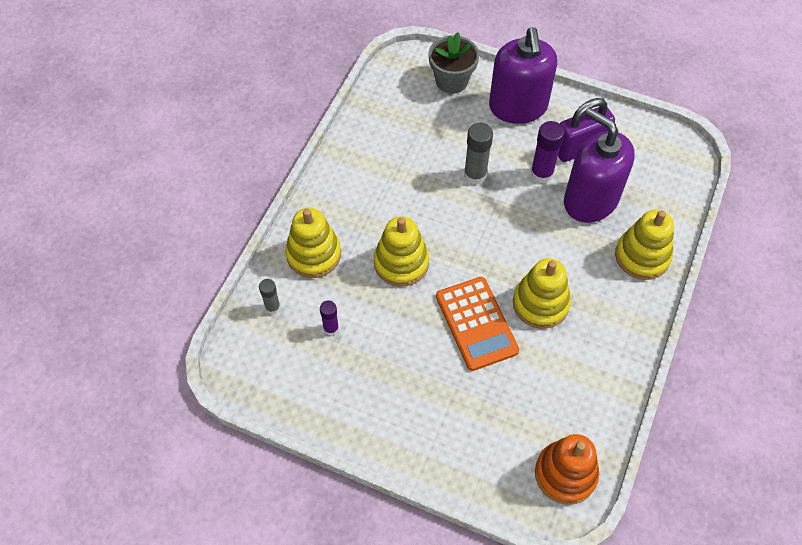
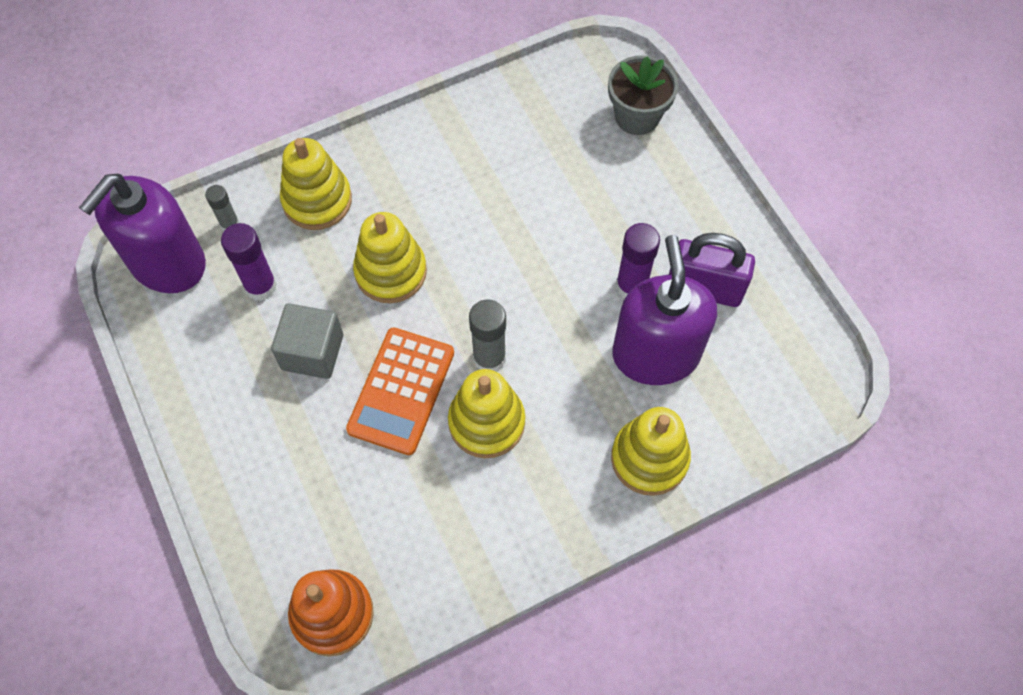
camera: 40 degrees right, 5 degrees up
(331, 328) = (260, 286): purple glue stick -> purple glue stick, size x1.63
(402, 342) = (312, 352): none -> grey cube
(475, 175) = (558, 236): grey glue stick -> grey glue stick (489, 358)
(518, 107) = (681, 195): purple soap dispenser -> purple soap dispenser (167, 263)

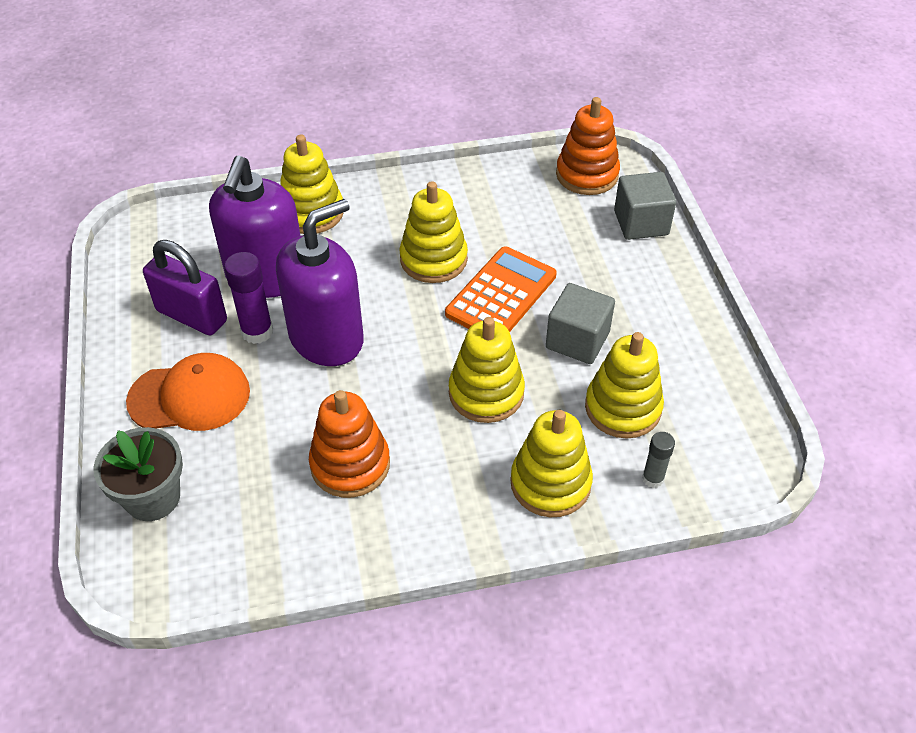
camera: 165 degrees left, 15 degrees down
(167, 263) = (723, 452): purple soap dispenser -> purple soap dispenser (326, 338)
(257, 541) = (641, 223): none -> grey cube
(260, 286) = (623, 408): purple glue stick -> yellow stacking toy
(489, 358) = (414, 302): grey glue stick -> none
(490, 178) = (350, 464): none -> orange stacking toy
(657, 206) = (190, 396): none -> orange cap

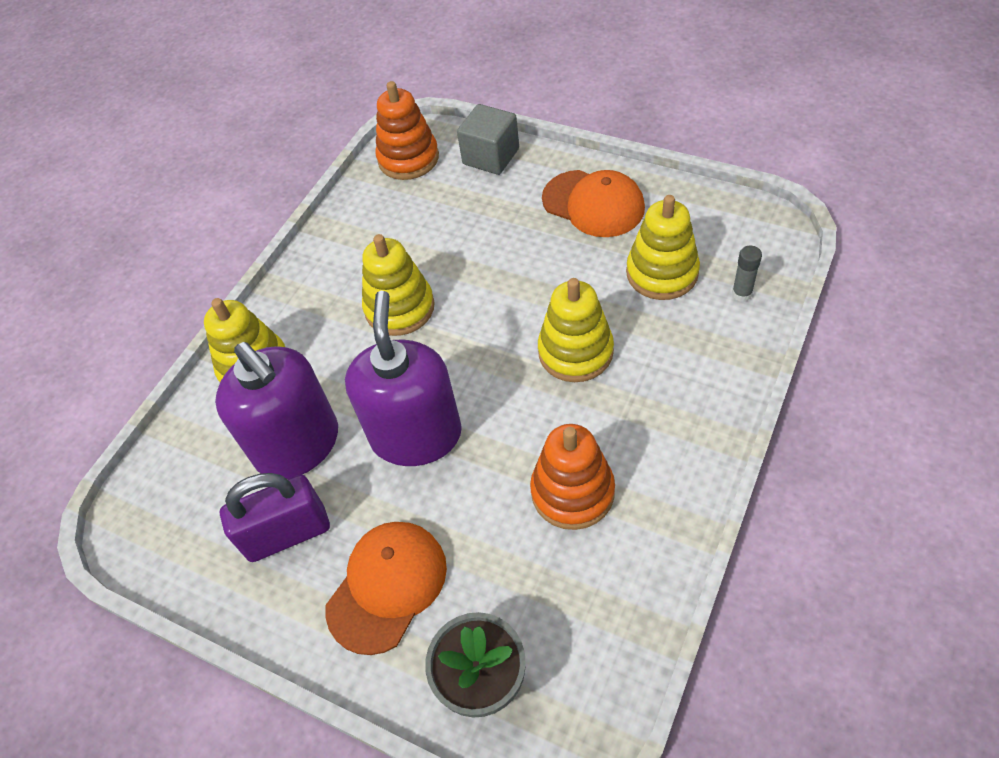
camera: 45 degrees left, 5 degrees up
(257, 331) = (358, 487): purple glue stick -> none
(501, 295) = (481, 284): orange calculator -> none
(550, 483) = (698, 360): yellow stacking toy -> none
(577, 340) = (572, 262): grey cube -> none
(655, 319) = (593, 204): none -> orange cap

